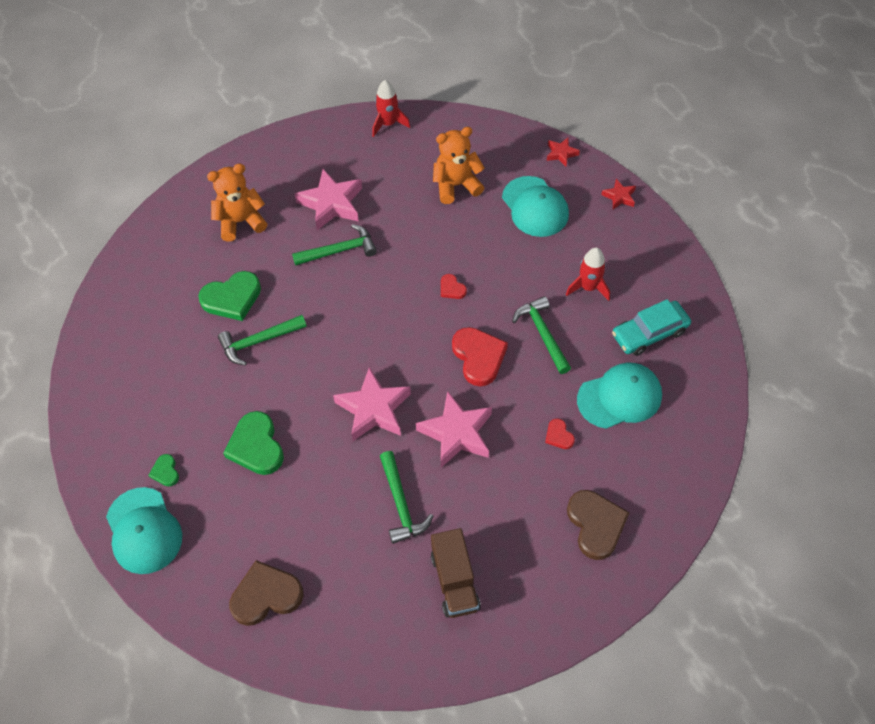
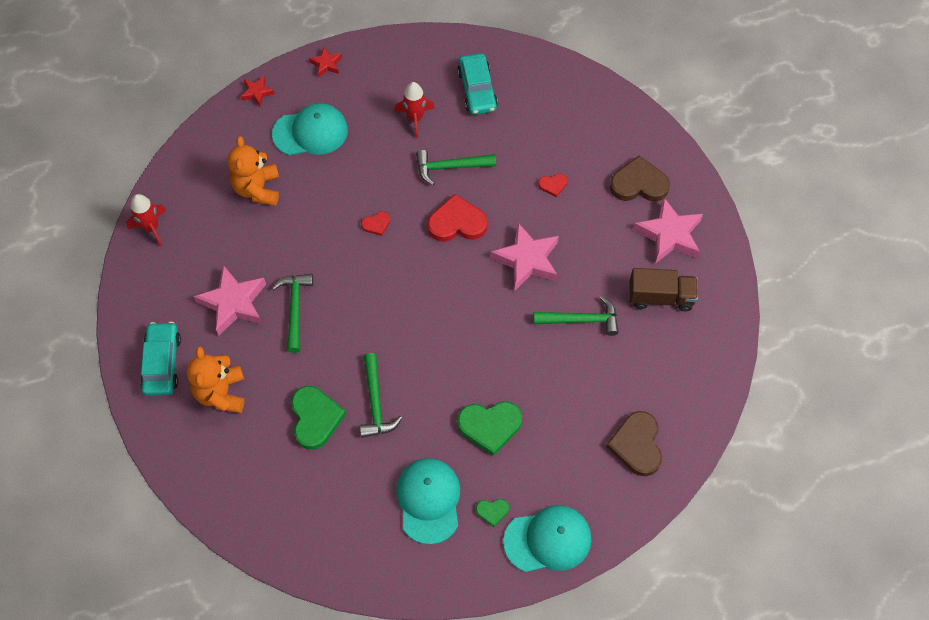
camera: 75 degrees left, 5 degrees up
(259, 172) = (162, 363): none -> turquoise car
(374, 409) = (482, 319): pink star -> pink star (669, 235)
(619, 397) = (531, 131): turquoise cap -> turquoise cap (429, 500)

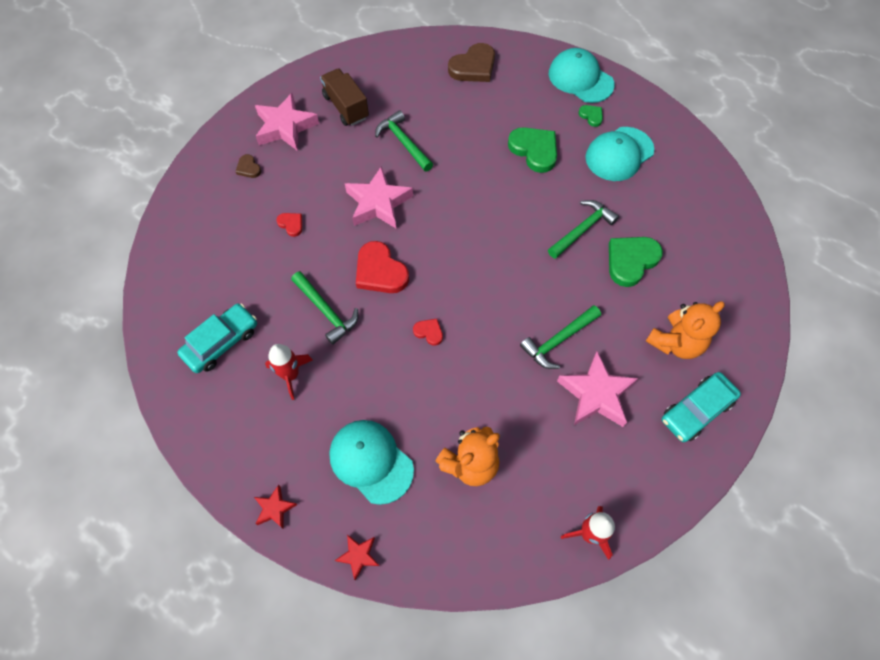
camera: 125 degrees left, 0 degrees up
(639, 184) = (248, 168): brown heart -> brown heart, size x0.50

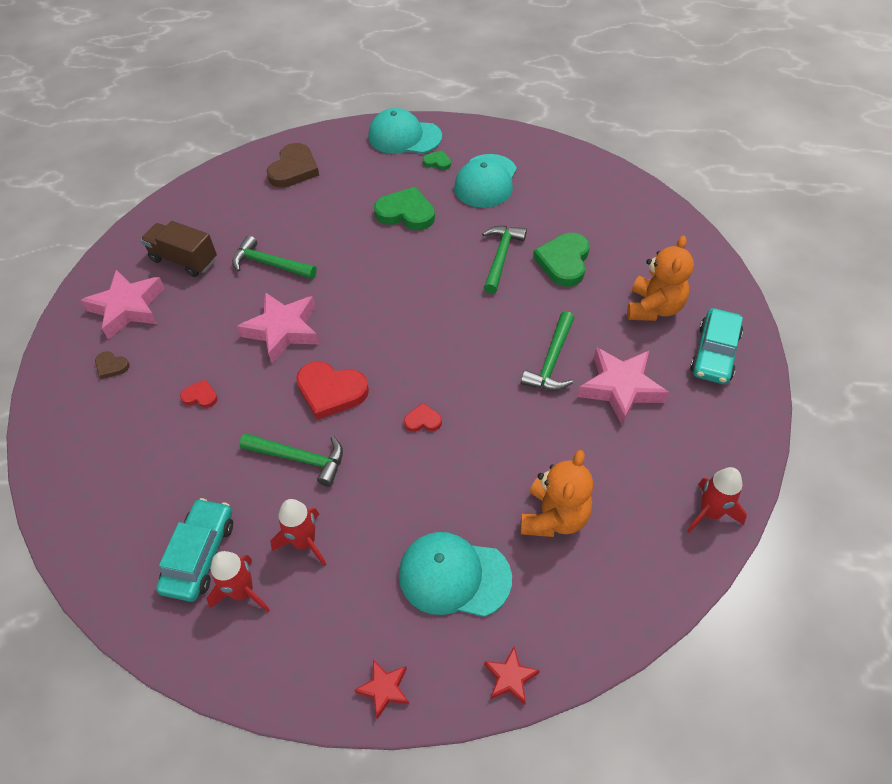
camera: 30 degrees left, 10 degrees down
(231, 385) = (243, 592): none -> red rocket

